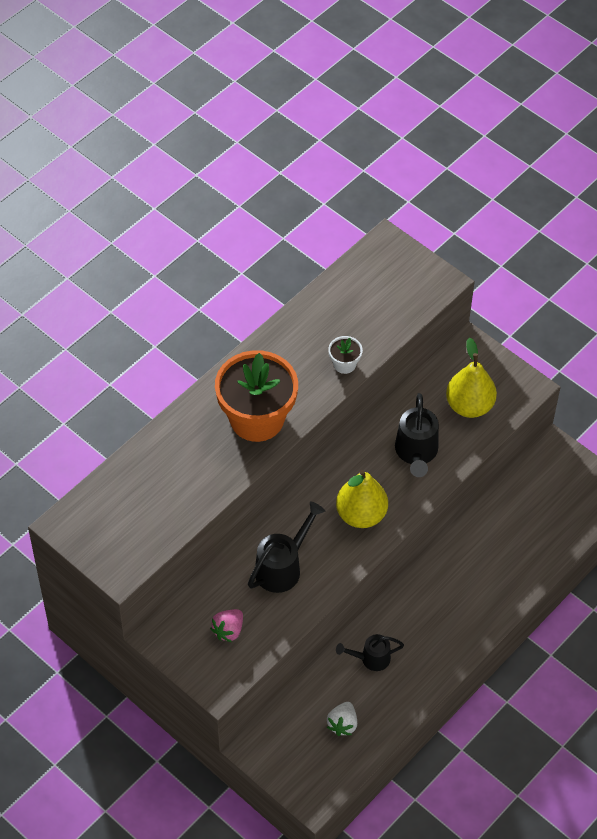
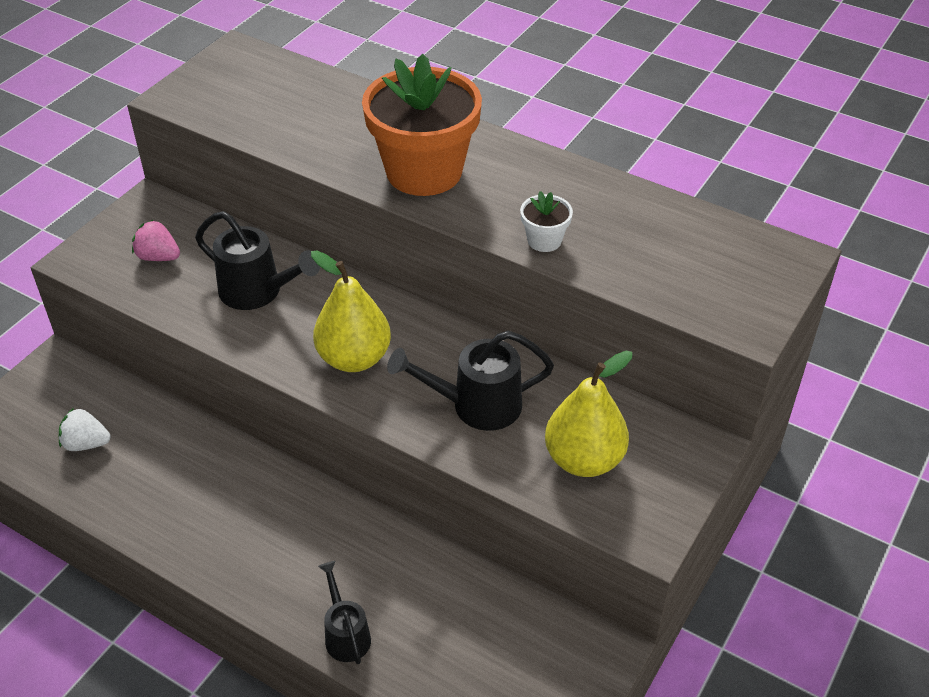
camera: 80 degrees right, 10 degrees down
(371, 658) = (187, 460): black watering can -> black watering can (345, 634)

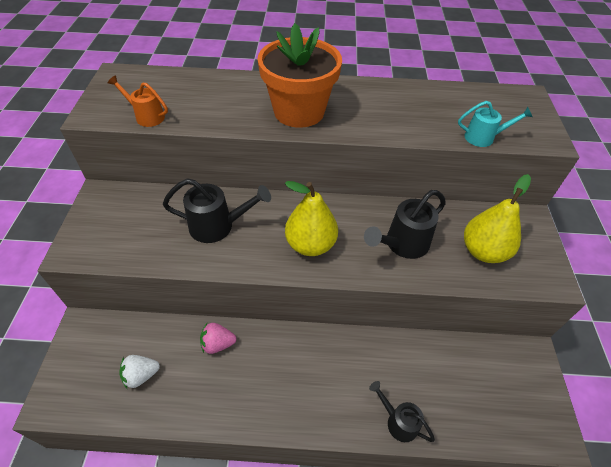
camera: 30 degrees left, 5 degrees up
(158, 257) = (132, 228): pink strawberry -> pink strawberry (218, 344)
(231, 119) = (146, 116): none -> orange watering can
(544, 240) = (402, 129): white flower pot -> none
(651, 291) = (484, 138): none -> turquoise watering can

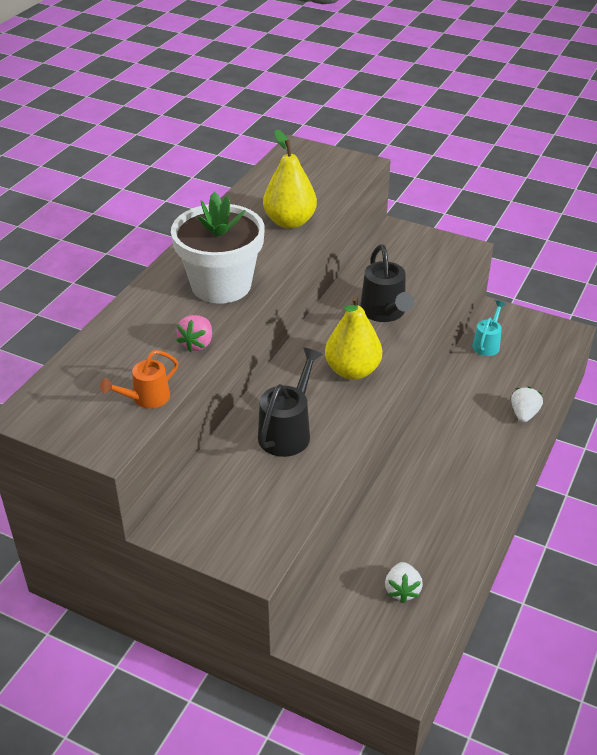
camera: 65 degrees left, 10 degrees down
(218, 344) = (392, 518): pink strawberry -> pink strawberry (197, 344)
(299, 111) = (221, 285): orange flower pot -> white flower pot
(398, 421) = (524, 414): black watering can -> white strawberry
(483, 251) = (418, 270): yellow pear -> yellow pear (290, 222)
(484, 138) = (337, 193): turquoise watering can -> turquoise watering can (487, 344)

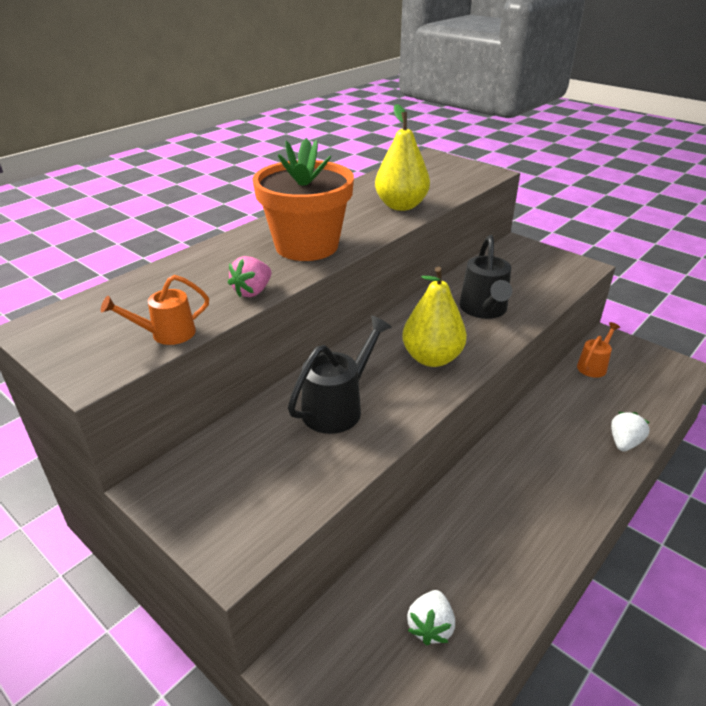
camera: 15 degrees right, 5 degrees down
(221, 285) = (306, 246): white flower pot -> orange flower pot
(487, 344) = (593, 366): turquoise watering can -> orange watering can

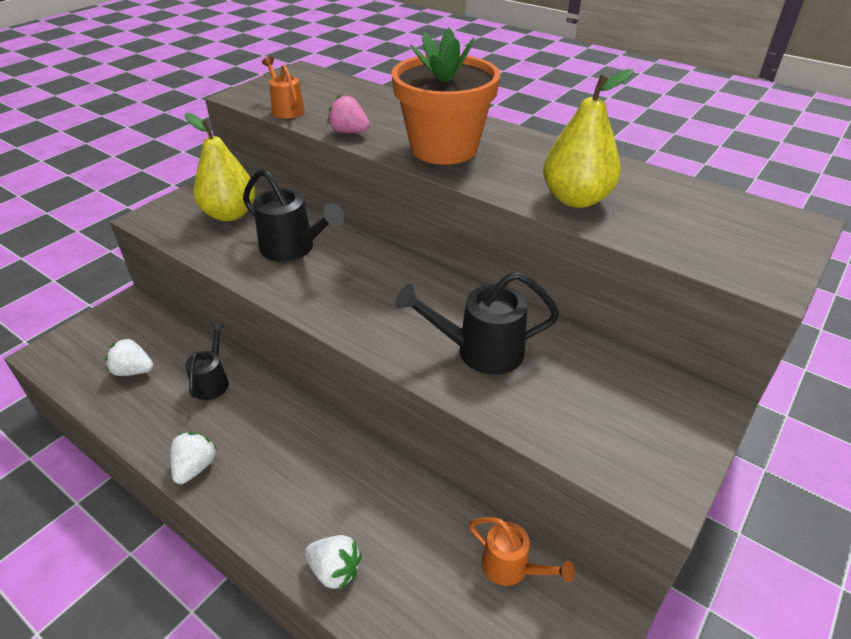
camera: 85 degrees right, 5 degrees up
(432, 358) = (369, 304): yellow pear -> yellow pear (230, 214)
(445, 541) = (212, 381): none -> black watering can
(557, 539) = (195, 467): none -> white strawberry

